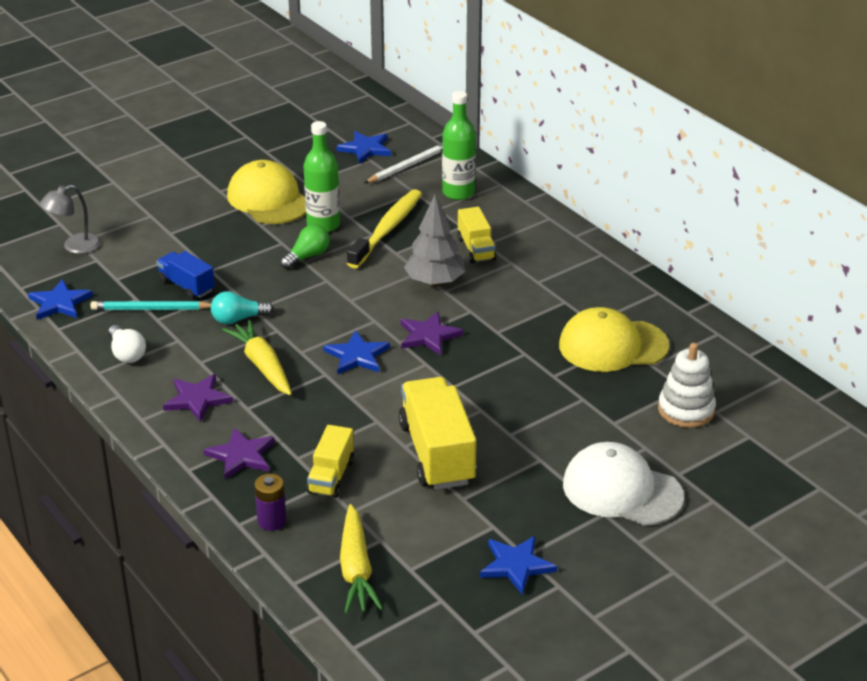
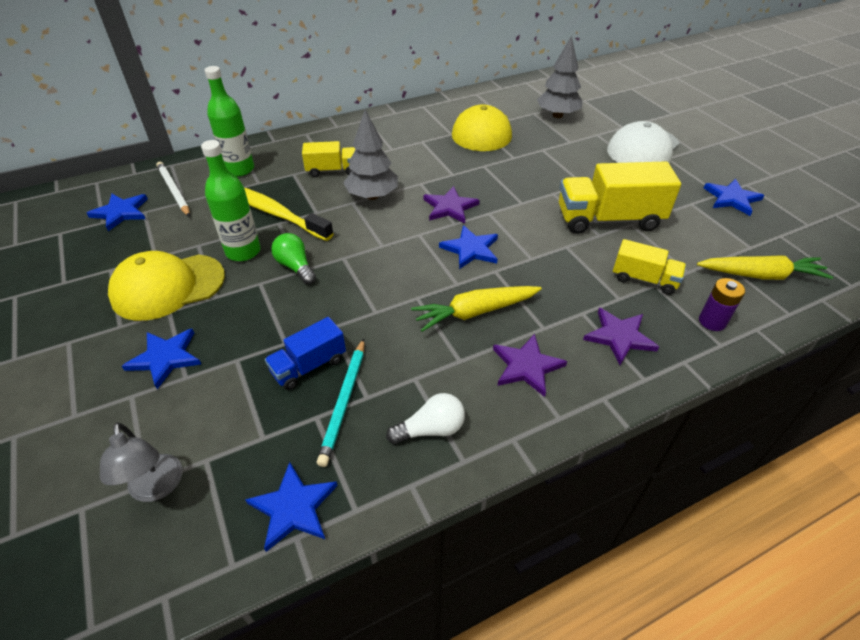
camera: 80 degrees left, 10 degrees up
(188, 219) = (165, 358): none -> blue star
(238, 319) = (389, 325): turquoise light bulb -> none
(686, 410) = (557, 115): white stacking toy -> grey tree

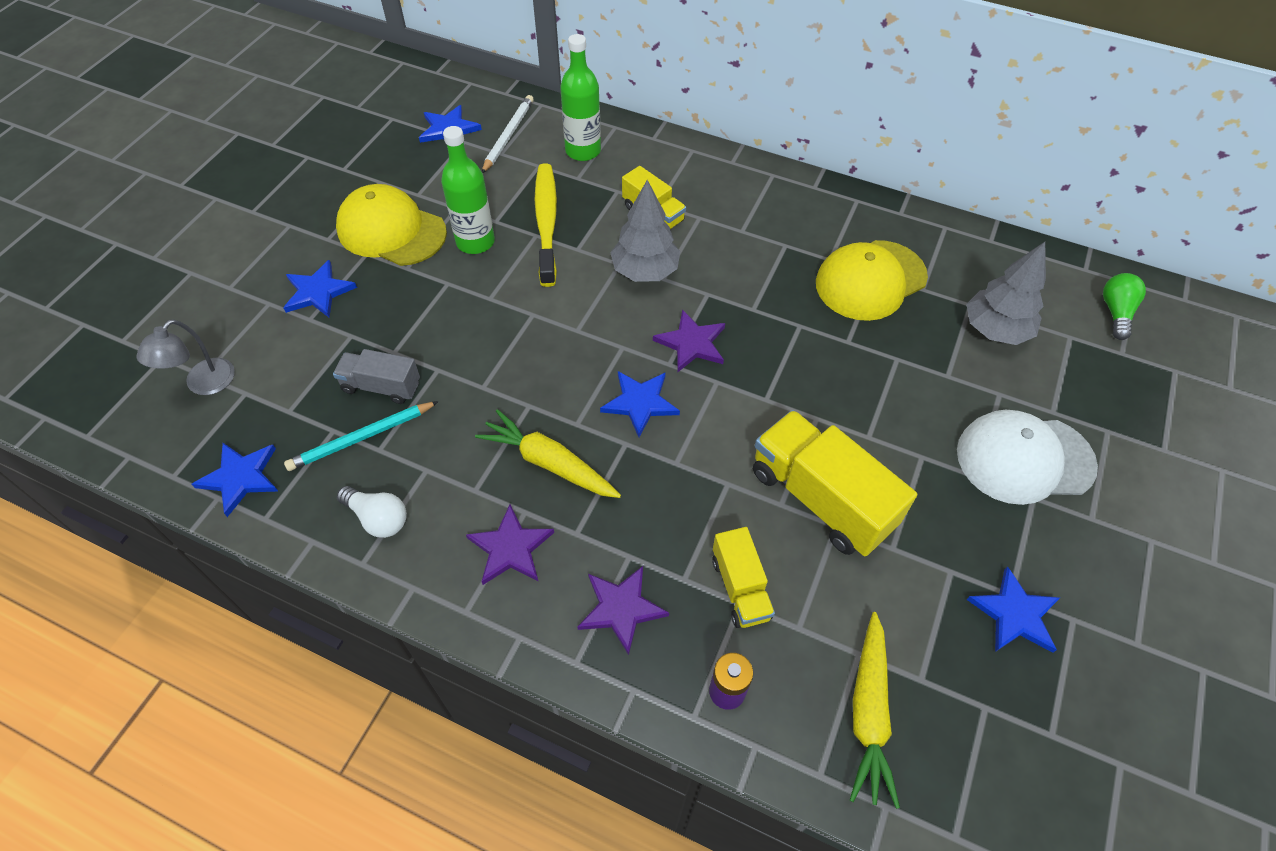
camera: 50 degrees right, 10 degrees up
(295, 267) = (489, 291): green light bulb -> green light bulb (1115, 312)
(309, 366) = (381, 386): blue truck -> grey truck
(760, 275) = (869, 712): yellow carrot -> yellow carrot turned 45 degrees clockwise

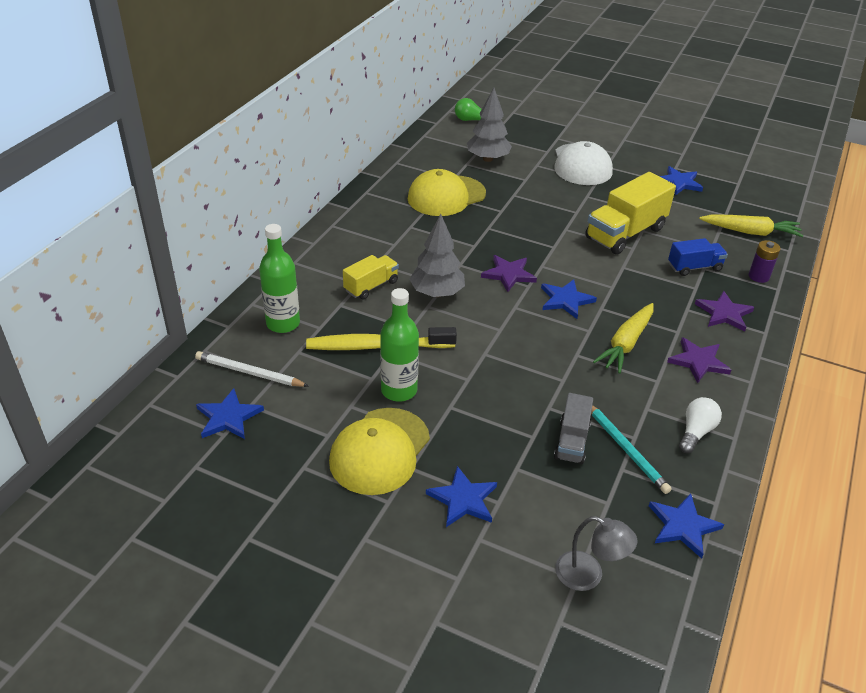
camera: 90 degrees left, 15 degrees down
(740, 588) = (694, 267): yellow truck -> blue truck
(870, 280) = (446, 196): yellow cap -> yellow cap turned 90 degrees clockwise

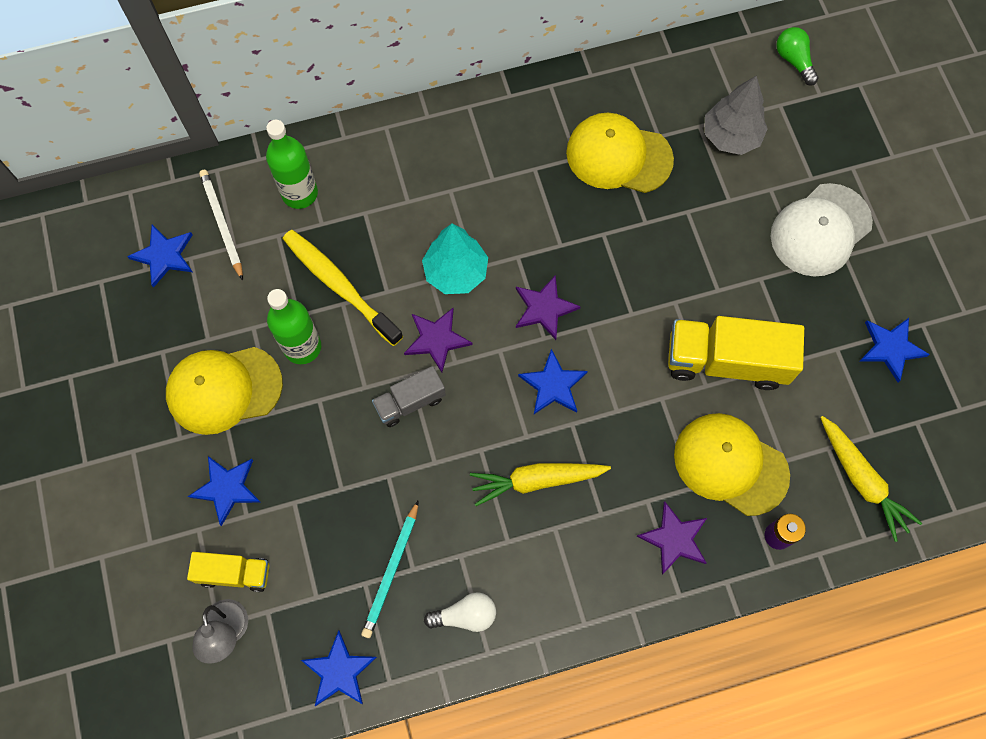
camera: 50 degrees right, 30 degrees up
(371, 286) = (413, 214): yellow truck -> yellow truck (234, 573)
(437, 293) = (456, 272): grey tree -> turquoise tree
(572, 441) = (362, 522): grey truck -> grey truck (410, 402)
(694, 267) = (730, 464): blue truck -> yellow cap
(698, 361) = (570, 560): purple star -> purple star (436, 339)

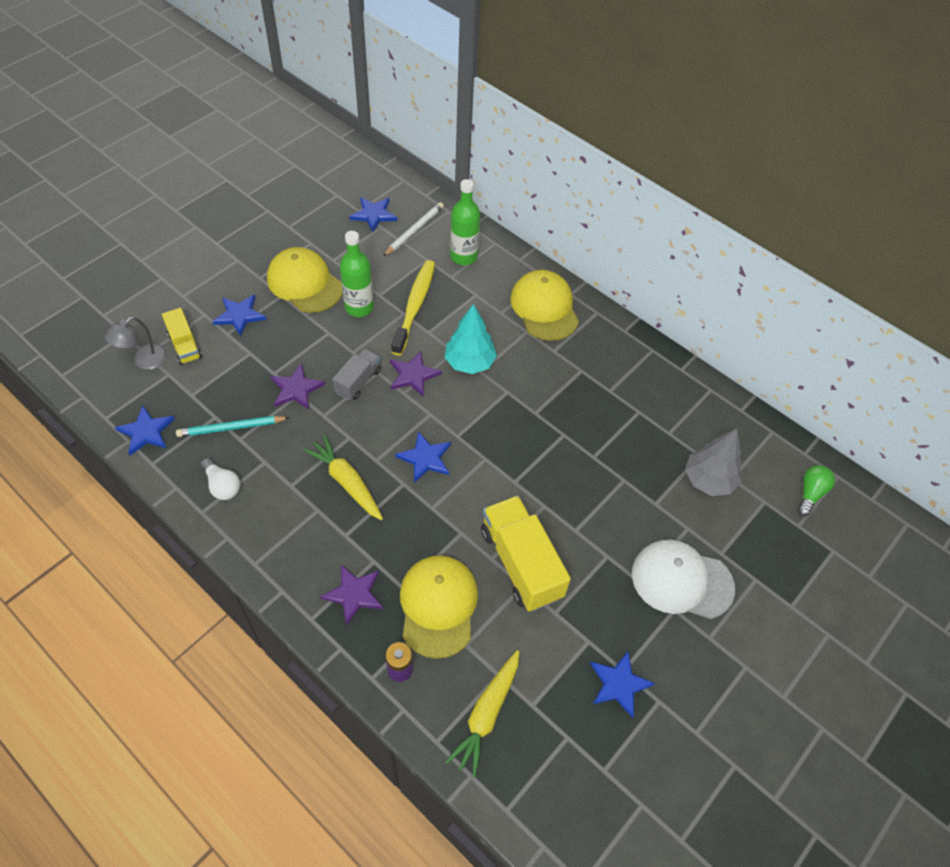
camera: 55 degrees right, 15 degrees down
(410, 402) = (358, 381): grey truck -> grey truck turned 90 degrees clockwise
(544, 308) = (480, 425): purple star -> purple star (296, 389)
(618, 156) = (632, 415): yellow cap -> yellow cap (544, 308)

